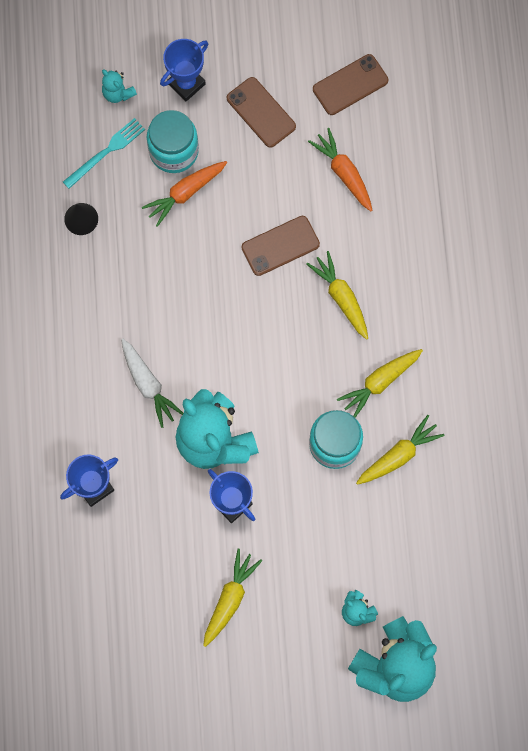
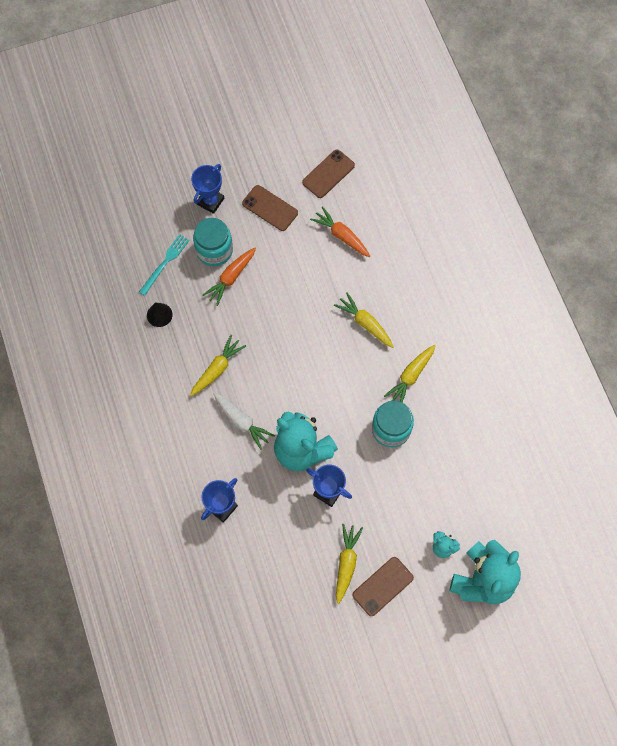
camera: 15 degrees left, 5 degrees down
(118, 93) = (162, 220): turquoise teddy bear -> none
(280, 246) = (310, 298): brown phone -> brown phone (383, 586)
(398, 455) = (440, 425): yellow carrot -> yellow carrot (217, 369)

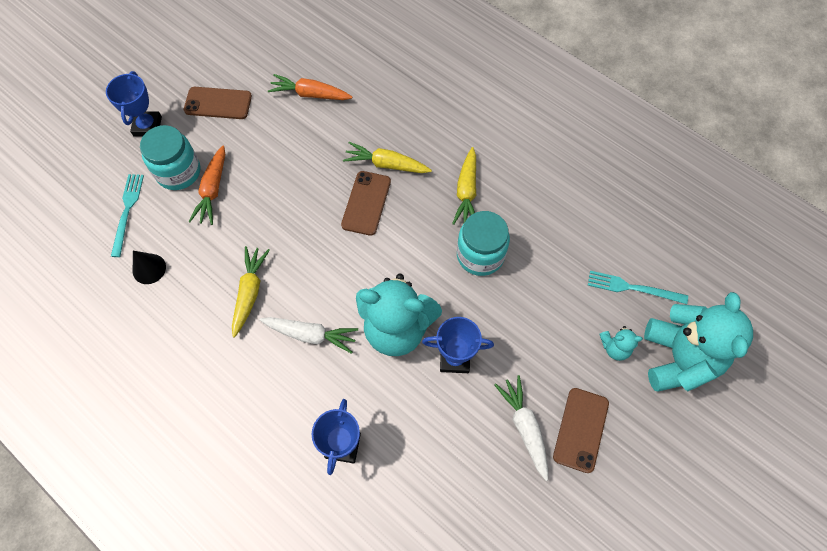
camera: 30 degrees left, 5 degrees down
(328, 174) = (262, 45): brown phone -> brown phone (366, 203)
(346, 563) = (524, 427): yellow carrot -> white carrot
(485, 513) = (633, 288): none -> turquoise fork

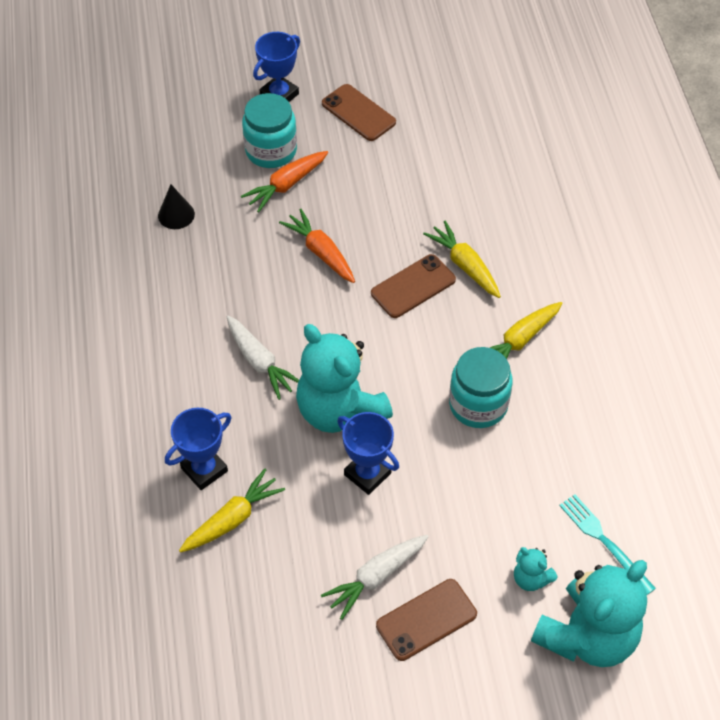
camera: 40 degrees right, 10 degrees down
(127, 211) = (200, 156): turquoise fork -> none
(250, 292) = (240, 291): yellow carrot -> yellow carrot (232, 519)
(310, 94) = (451, 157): orange carrot -> orange carrot (321, 252)
(524, 427) = (376, 577): white carrot -> white carrot turned 150 degrees counterclockwise

